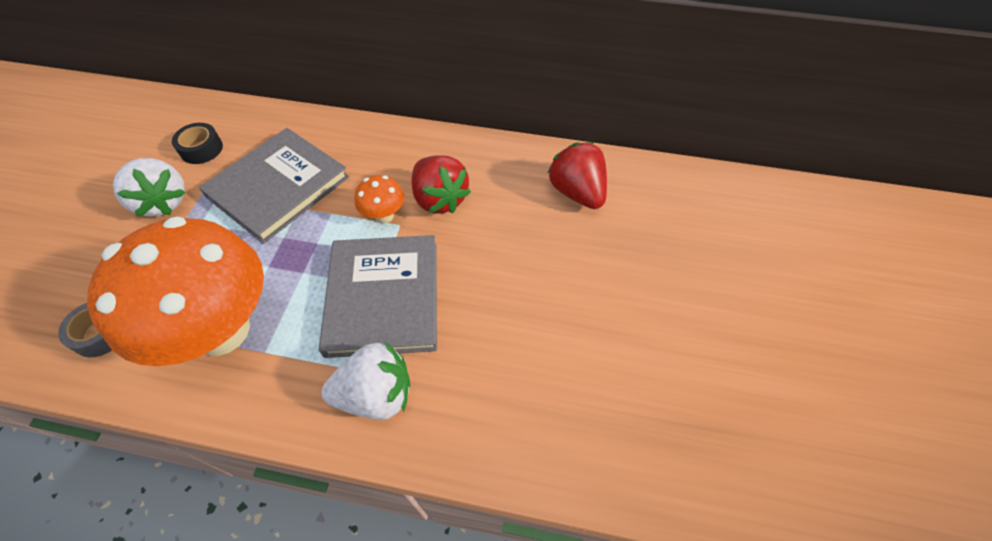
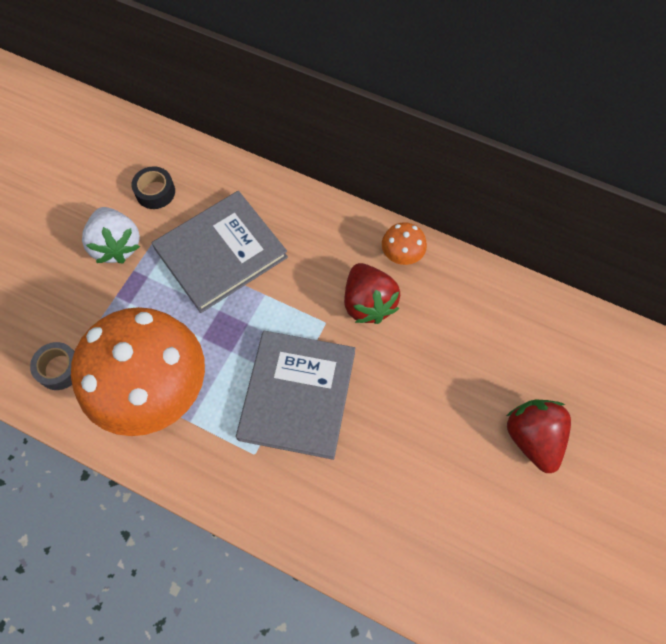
camera: 15 degrees right, 10 degrees up
(376, 394) = (276, 486): white strawberry -> none
(384, 216) = (313, 309): orange mushroom -> orange mushroom (401, 256)
(577, 192) = (503, 327): red strawberry -> red strawberry (532, 438)

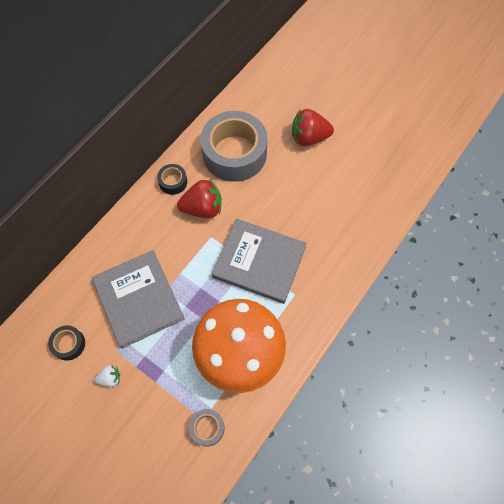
camera: 80 degrees left, 0 degrees up
(117, 245) = (110, 378): white strawberry -> white strawberry, size x0.50
(401, 256) = (173, 182): orange mushroom -> black tape
(471, 329) = (234, 153): none -> grey tape

